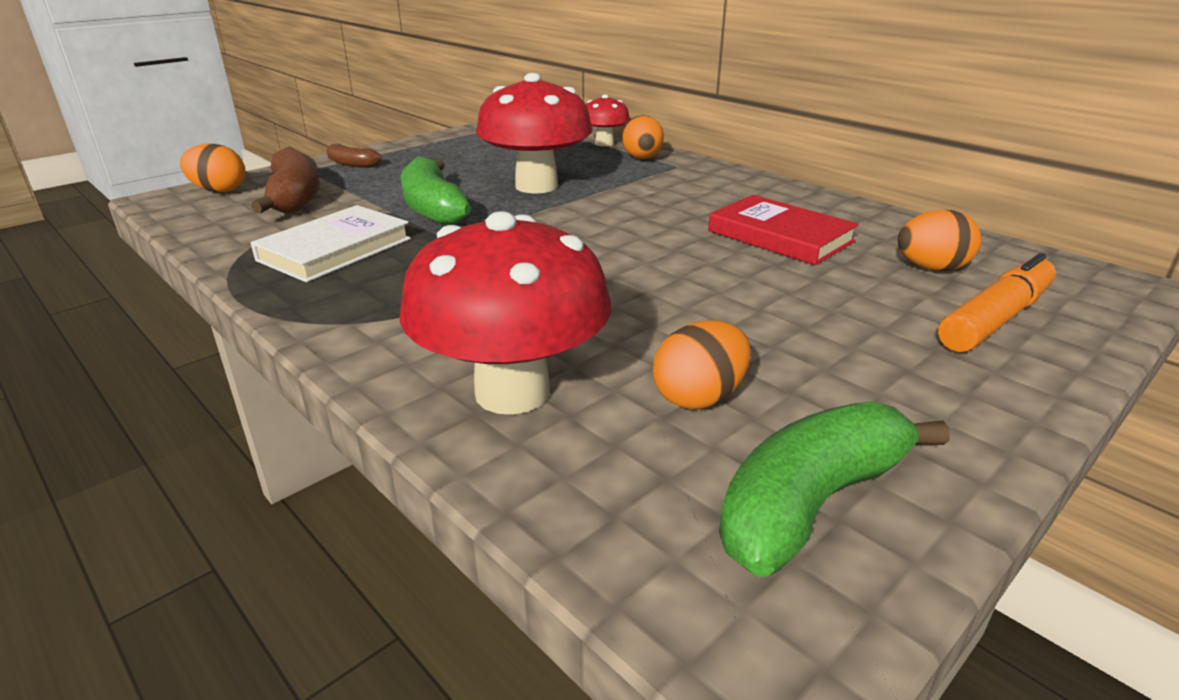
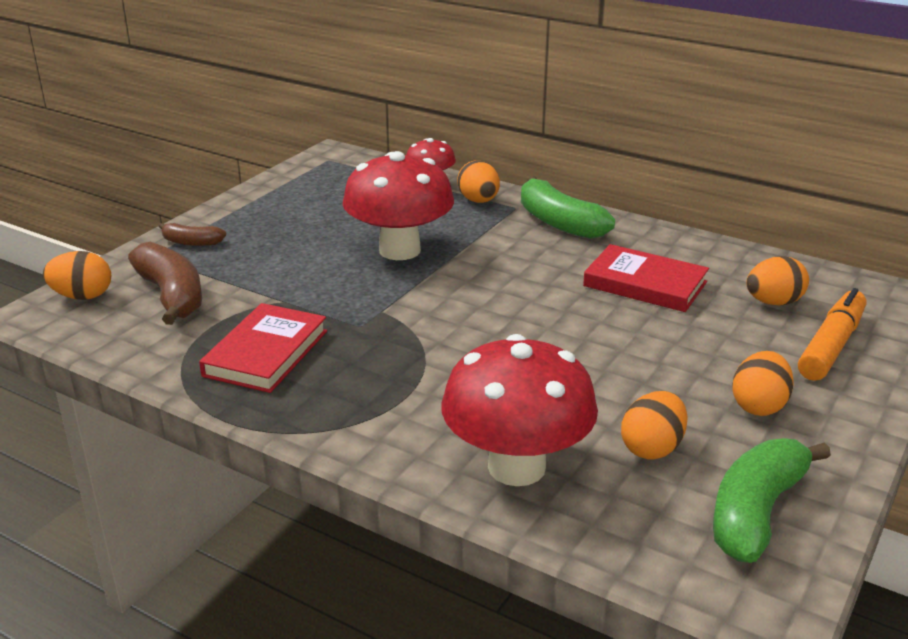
camera: 15 degrees left, 0 degrees up
(335, 249) = (266, 353): white book -> red book
(433, 208) = (320, 291): green banana -> green banana (559, 222)
(869, 370) = (759, 406): none -> orange egg

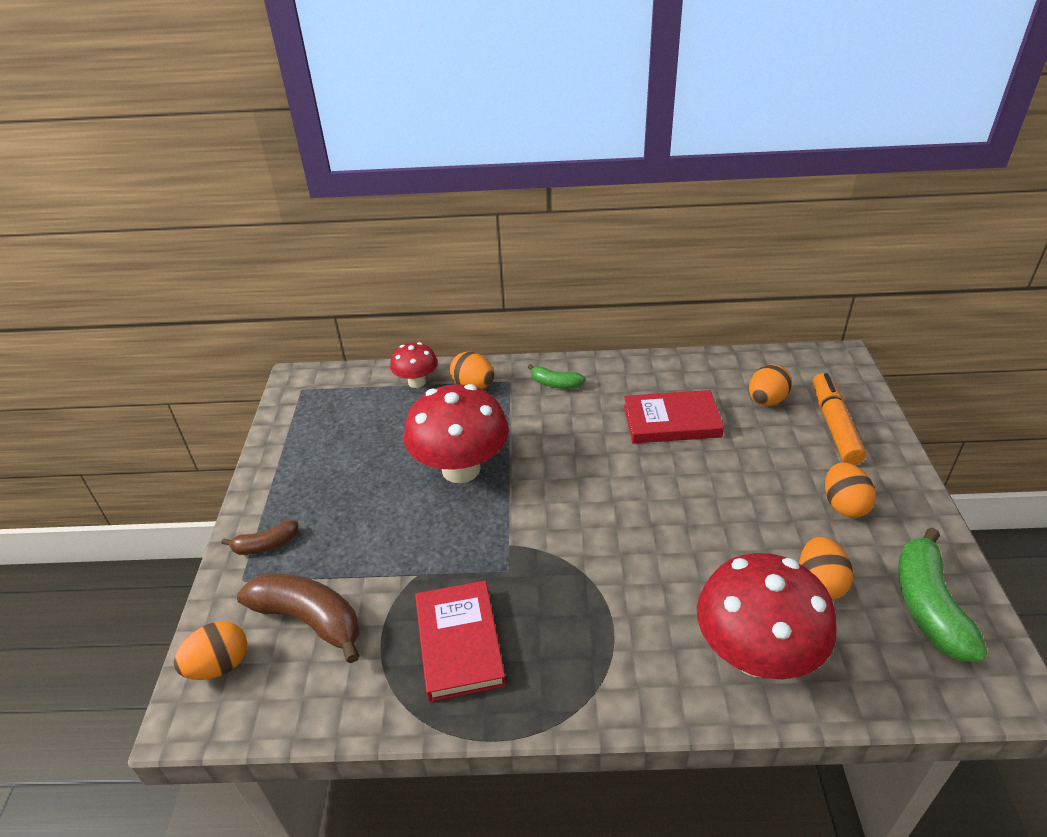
camera: 30 degrees left, 10 degrees up
(559, 222) = (555, 384): green banana -> green banana, size x0.54

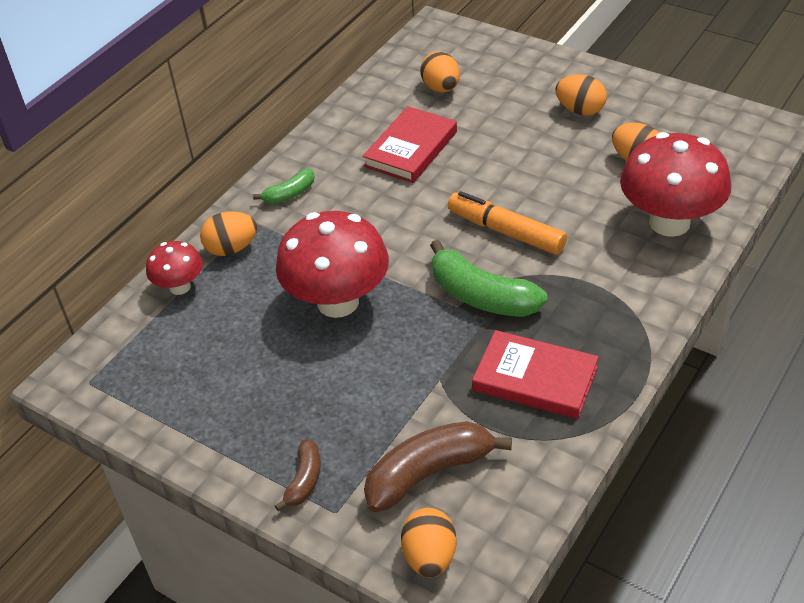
camera: 55 degrees left, 5 degrees up
(834, 425) = (502, 71): orange marker -> orange marker (506, 232)
(928, 606) = (692, 124): green banana -> green banana (481, 296)

